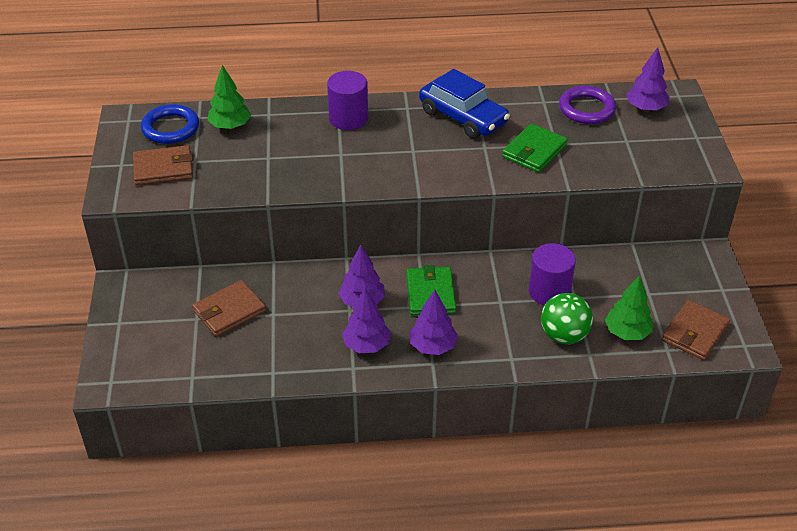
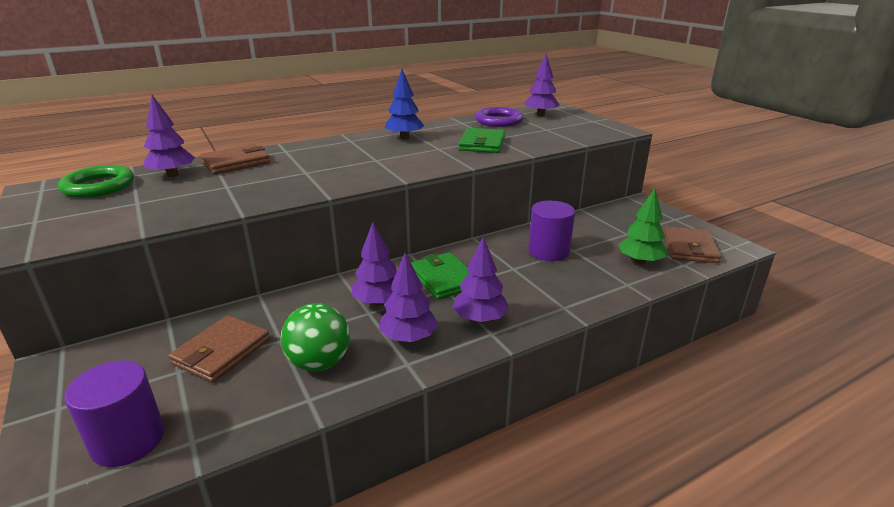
camera: 25 degrees left, 15 degrees down
(163, 168) = (96, 214): brown wallet -> brown wallet (236, 163)
(170, 128) = (99, 186): blue ring -> green ring
(230, 126) = (172, 175): green tree -> purple tree
(348, 118) = (299, 153): purple cylinder -> purple cylinder (128, 440)
(463, 117) = (404, 138): blue car -> blue tree
(564, 335) = (592, 277): green ball -> green ball (319, 363)

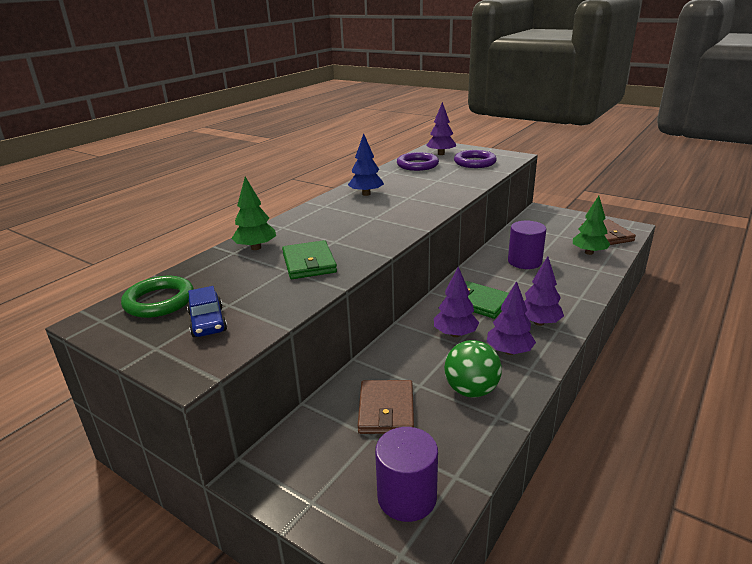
camera: 25 degrees left, 0 degrees up
(99, 212) = (208, 322): none -> blue car
(172, 175) = (215, 273): purple tree -> none
(236, 163) = (256, 248): brown wallet -> green tree
(482, 144) = (435, 187): green wallet -> green wallet (309, 263)
(563, 129) = (474, 162): none -> purple ring

